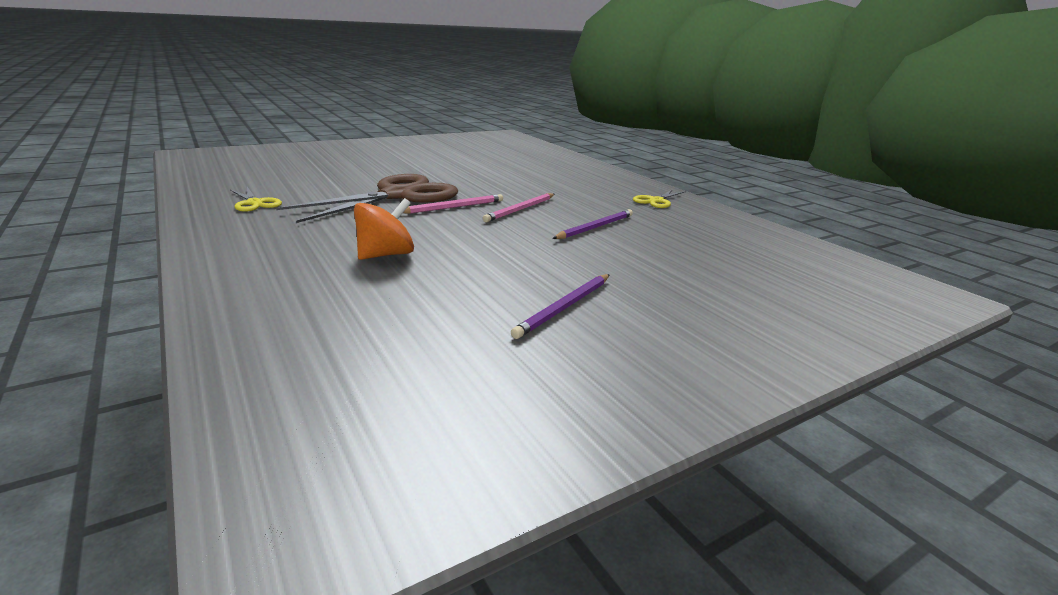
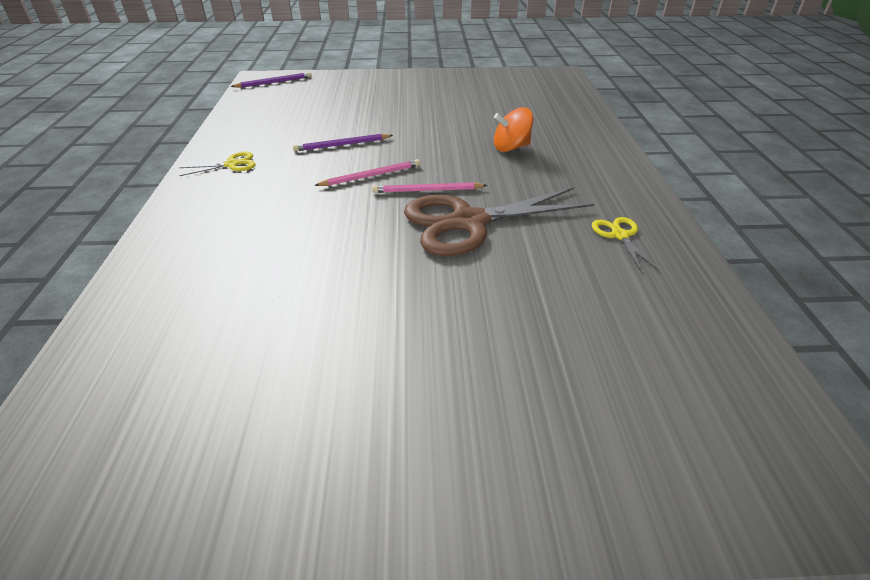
camera: 150 degrees left, 15 degrees up
(564, 307) = (438, 103): purple pencil -> purple pencil (274, 82)

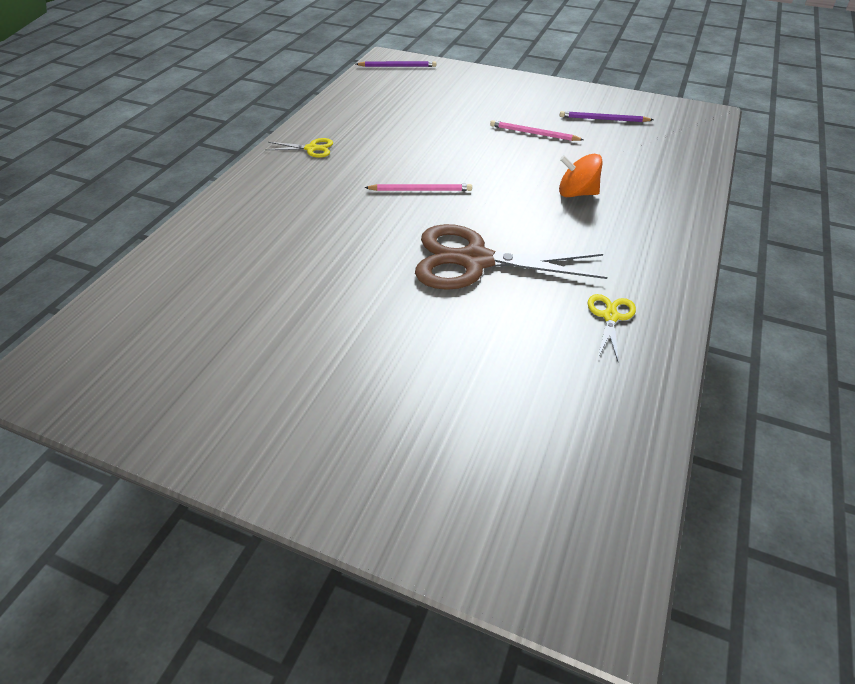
camera: 25 degrees right, 5 degrees up
(342, 145) = (415, 151): purple pencil -> purple pencil (603, 119)
(427, 190) = (460, 218): pink pencil -> pink pencil (533, 133)

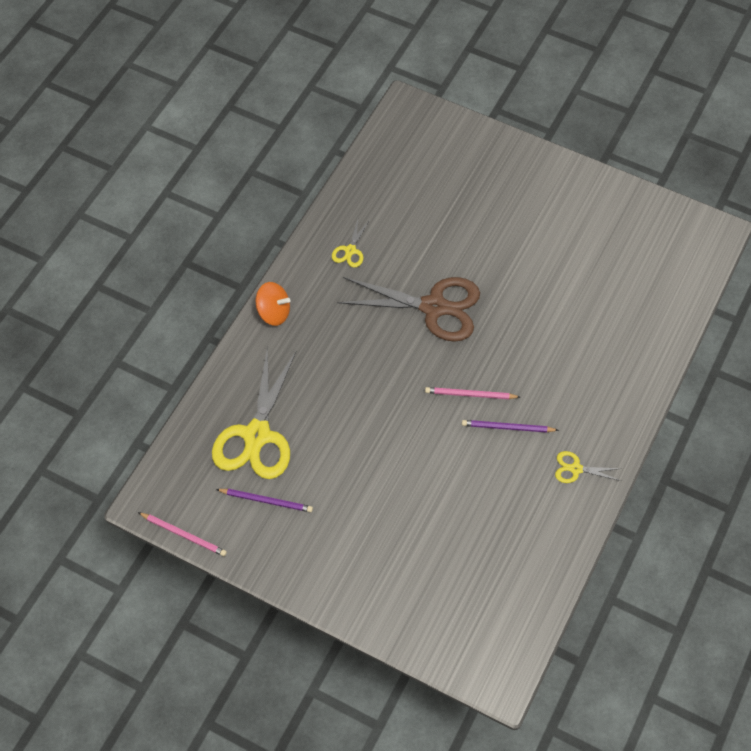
camera: 175 degrees left, 15 degrees up
(397, 66) = (486, 653): purple pencil -> purple pencil (507, 427)
(533, 133) = (348, 479): pink pencil -> pink pencil (184, 535)
(576, 193) = (333, 380): orange spinning top -> orange spinning top (273, 312)
(636, 153) = (257, 435): none -> yellow scissors

